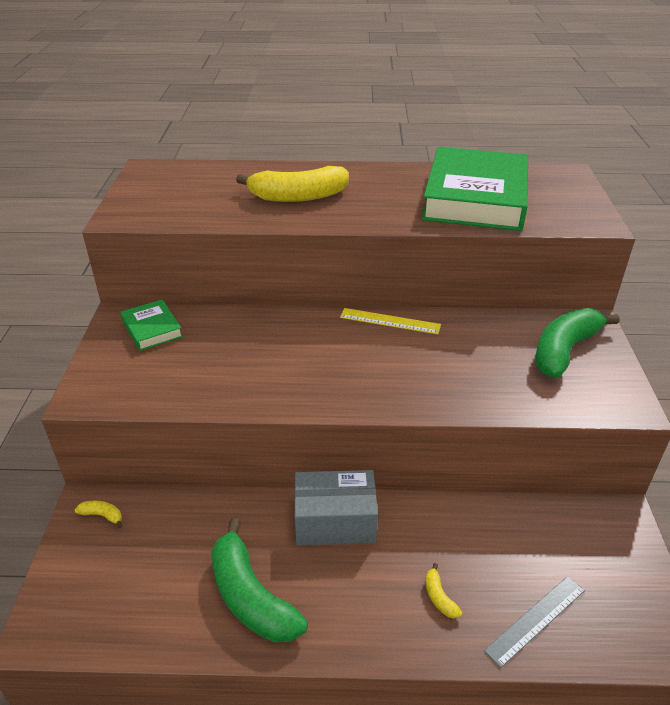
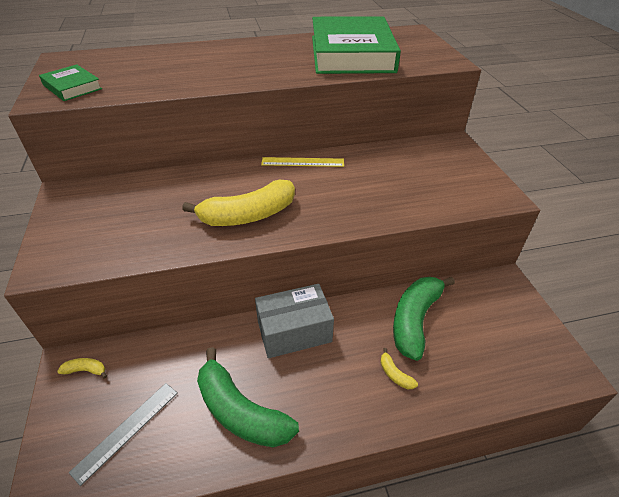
camera: 15 degrees left, 5 degrees up
(152, 329) = (97, 198): green book -> green book (72, 87)
(298, 196) = (206, 67): yellow banana -> yellow banana (248, 215)
(536, 620) = (472, 375): grey ruler -> grey ruler (127, 430)
(564, 350) = (442, 164): green banana -> green banana (415, 320)

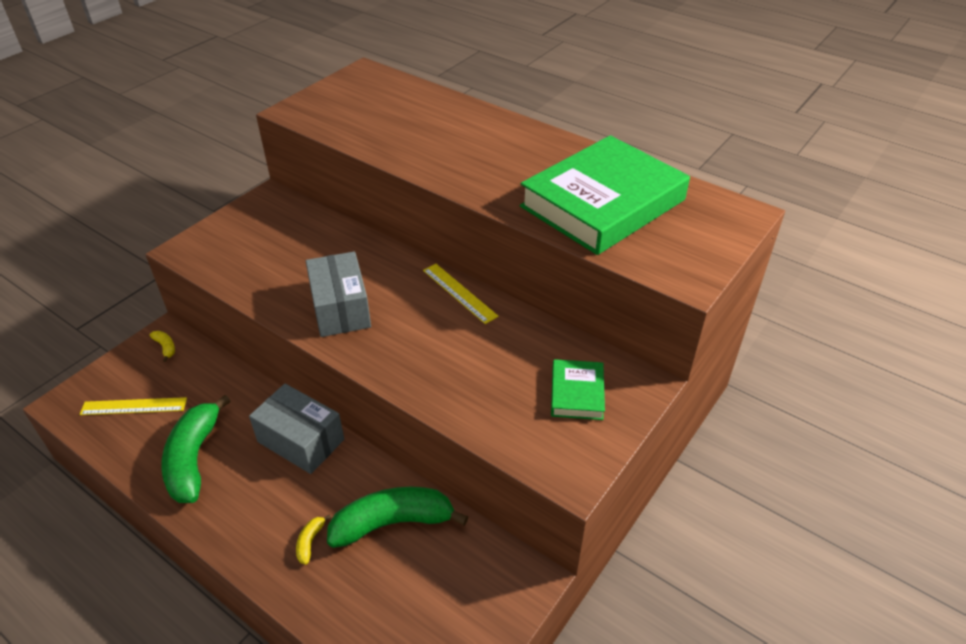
camera: 50 degrees right, 0 degrees up
(72, 87) = (325, 108): green book -> green book (576, 393)
(127, 430) = (134, 406): grey ruler -> yellow ruler
(248, 215) = (340, 308): yellow banana -> grey box

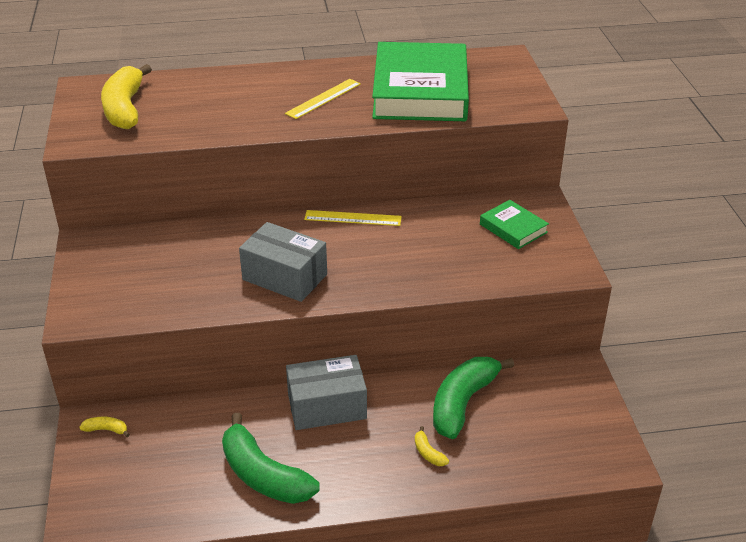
camera: 45 degrees left, 5 degrees down
(134, 406) = (150, 483): yellow ruler -> yellow ruler (323, 98)
(362, 101) = (125, 108): none -> yellow banana

